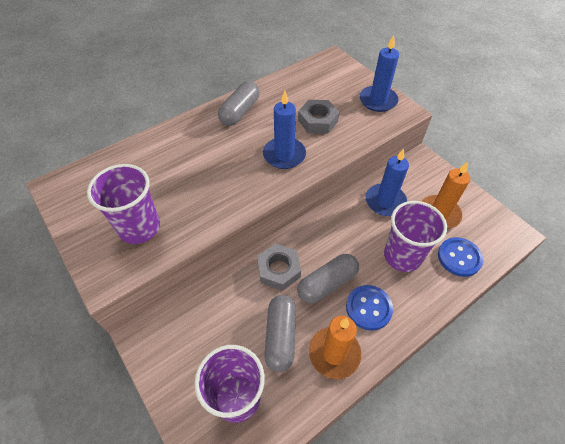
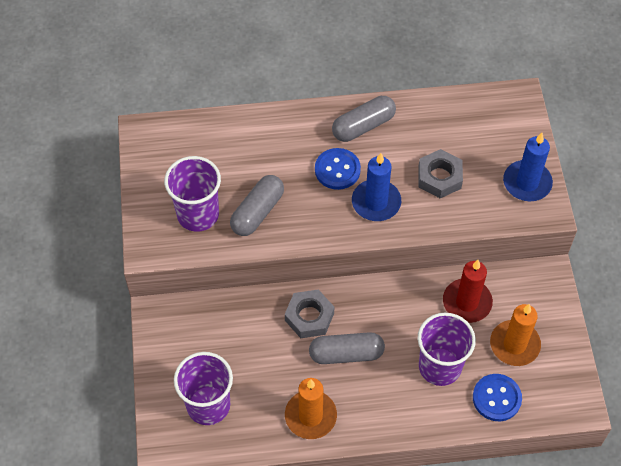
camera: 30 degrees right, 5 degrees up
(280, 336) = (273, 377): grey capsule -> grey capsule (257, 212)
(368, 308) = (369, 396): blue button -> blue button (337, 170)
(385, 201) = (467, 302): blue candle -> red candle

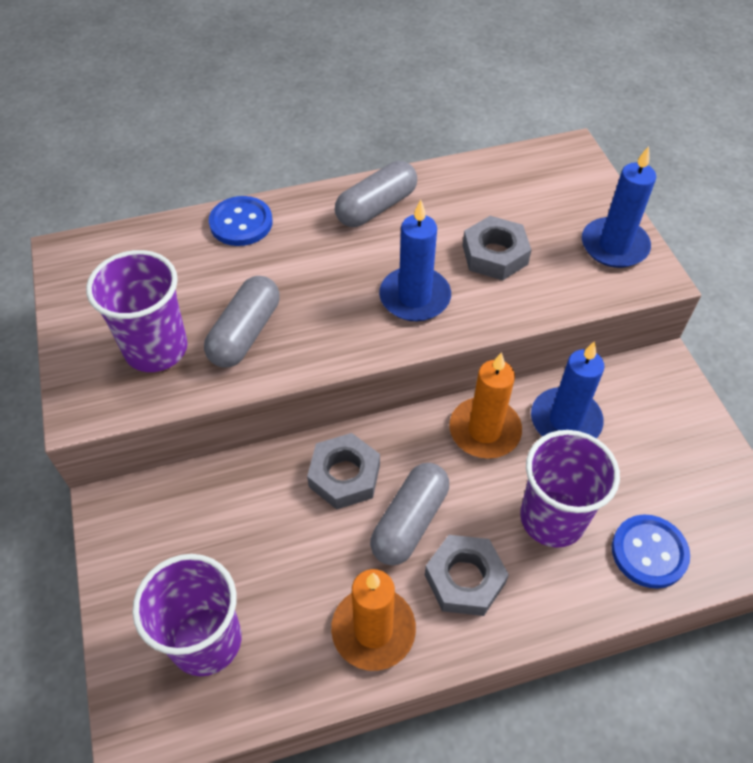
camera: 10 degrees left, 5 degrees down
(337, 170) = (351, 264): blue button -> blue button (241, 223)
(346, 354) = (409, 521): grey capsule -> grey capsule turned 45 degrees counterclockwise
(374, 395) = (465, 579): none -> grey nut
(467, 302) = (565, 420): red candle -> blue candle
(514, 344) = (649, 469): orange candle -> orange candle (484, 430)

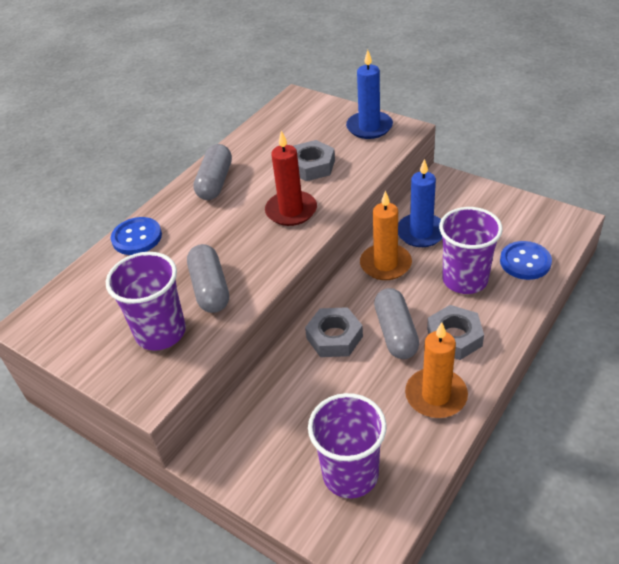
camera: 35 degrees left, 10 degrees down
(414, 297) = (291, 211): blue candle -> red candle

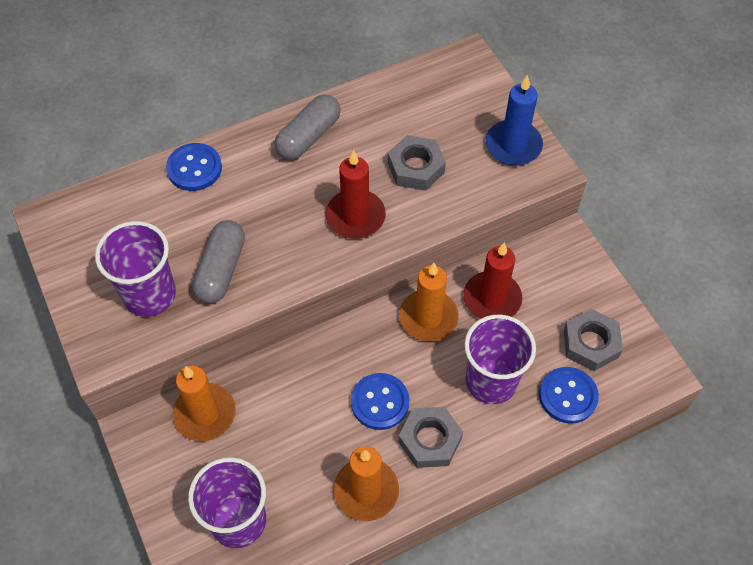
camera: 25 degrees right, 15 degrees up
(260, 413) = (205, 414): none -> orange candle
(334, 337) = (321, 373): grey nut -> grey nut (590, 344)
(395, 333) = (380, 402): grey capsule -> blue button
(421, 232) = (492, 299): blue candle -> red candle

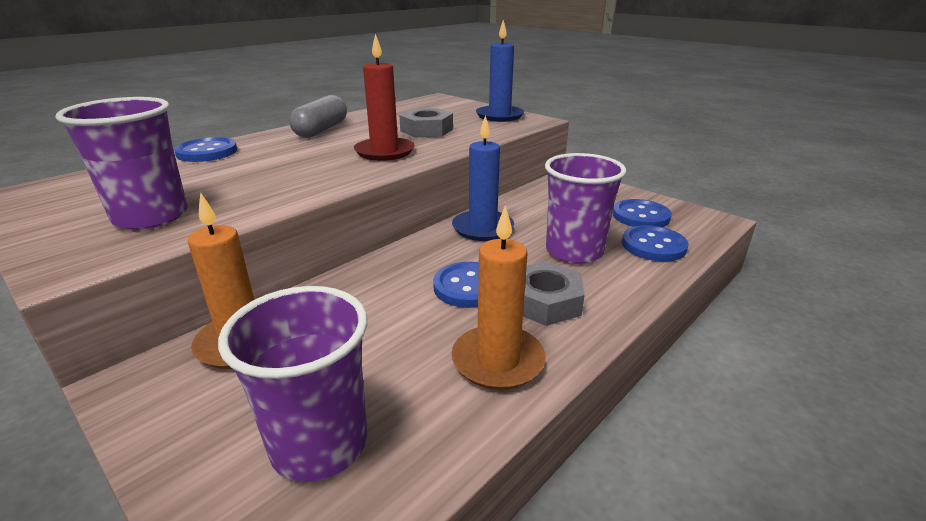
camera: 20 degrees left, 30 degrees down
(221, 270) = (246, 191): grey capsule -> none
(428, 317) = (482, 228): orange candle -> blue candle
(492, 299) = (533, 210): red candle -> none
(590, 344) = (640, 216): grey nut -> blue button

